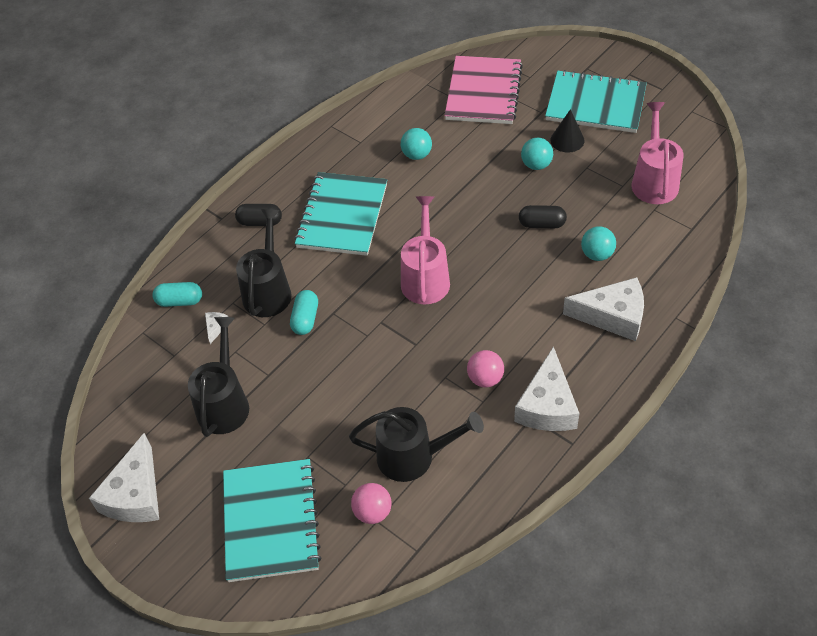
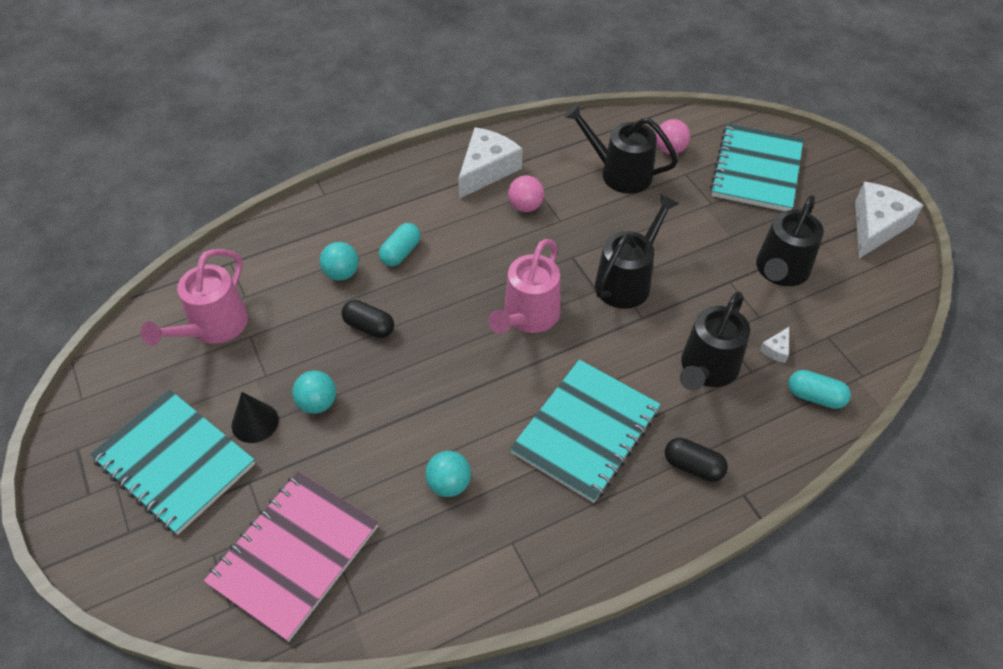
camera: 160 degrees left, 0 degrees up
(305, 319) = (674, 322): turquoise capsule -> turquoise capsule (401, 252)
(358, 340) = (627, 280): none -> black watering can
(613, 316) = (376, 214): white cheese -> none

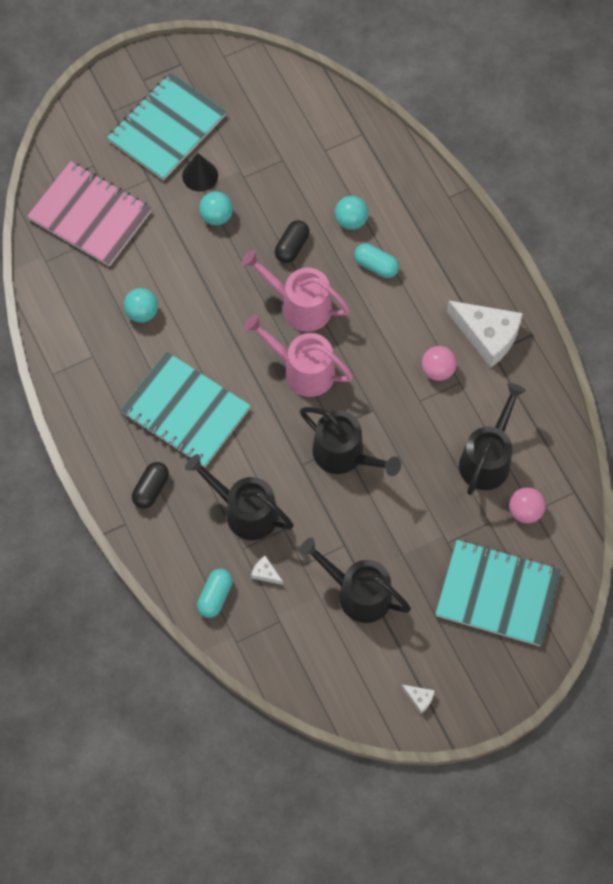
camera: 90 degrees right, 15 degrees up
(213, 328) = (291, 132): pink watering can -> pink watering can (299, 306)
(876, 226) = (419, 698): white cheese -> white cheese, size x0.41

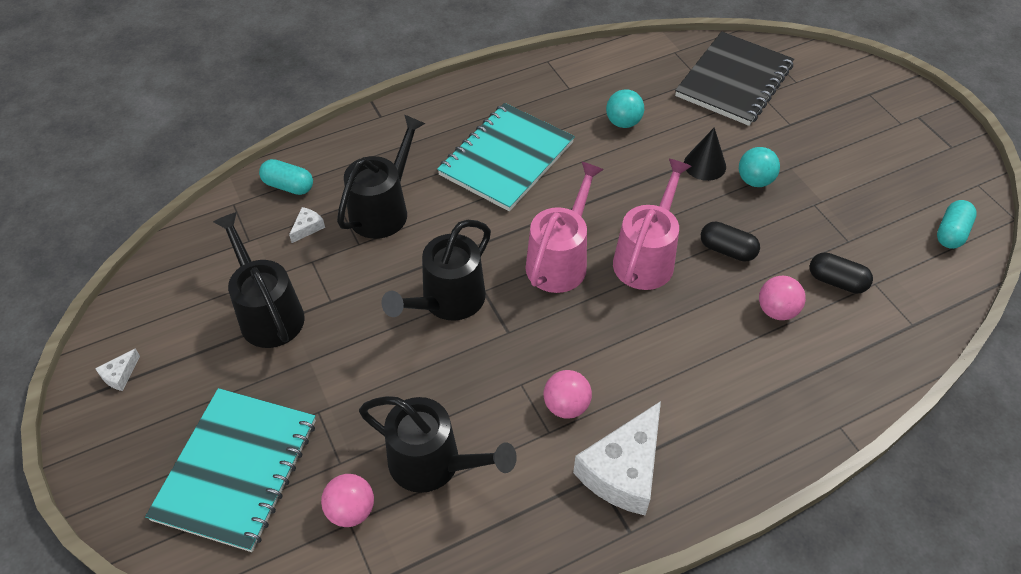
camera: 90 degrees right, 15 degrees down
(90, 215) = (734, 81): pink notebook -> black notebook
(151, 489) = (417, 134): black capsule -> black capsule (836, 281)
(167, 128) = (860, 137): turquoise notebook -> none
(200, 175) = (806, 165): black cone -> black cone (704, 165)
(351, 220) = (776, 310): turquoise ball -> pink ball
(357, 593) = (268, 313): black watering can -> black watering can turned 60 degrees counterclockwise
(376, 266) = (714, 337): turquoise capsule -> turquoise capsule (951, 233)

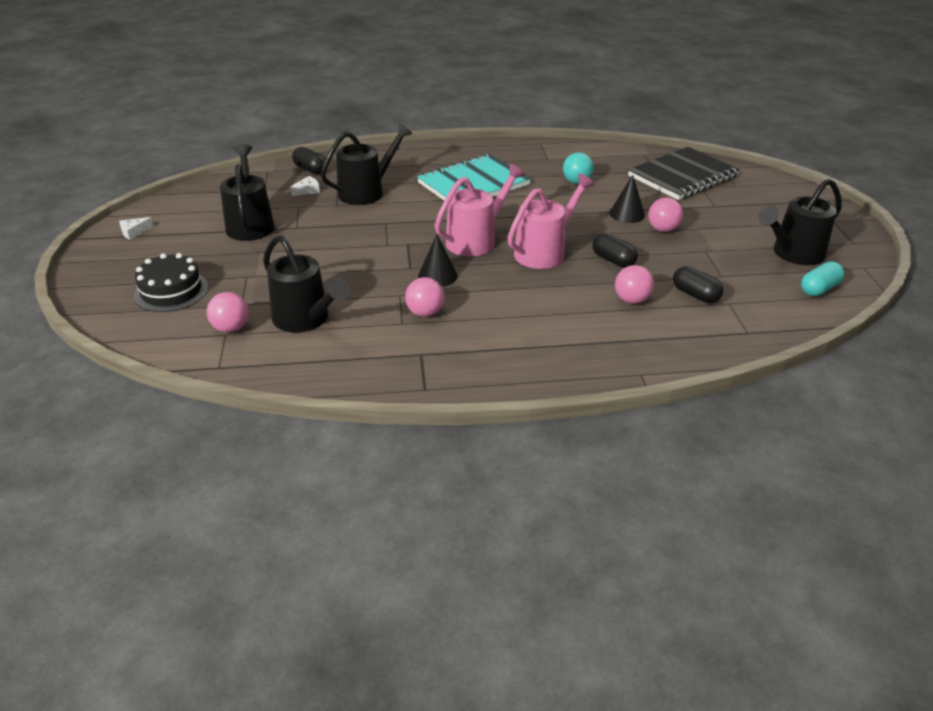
camera: 20 degrees right, 15 degrees down
(236, 469) = (171, 291): turquoise notebook -> black cake
(288, 186) = (310, 169): turquoise capsule -> black capsule
(447, 301) = (377, 243): black watering can -> black watering can (793, 254)
(547, 337) = (437, 276): none -> black cone
(623, 470) = (444, 355): white cheese -> none
(754, 180) = (663, 229): turquoise ball -> pink ball

